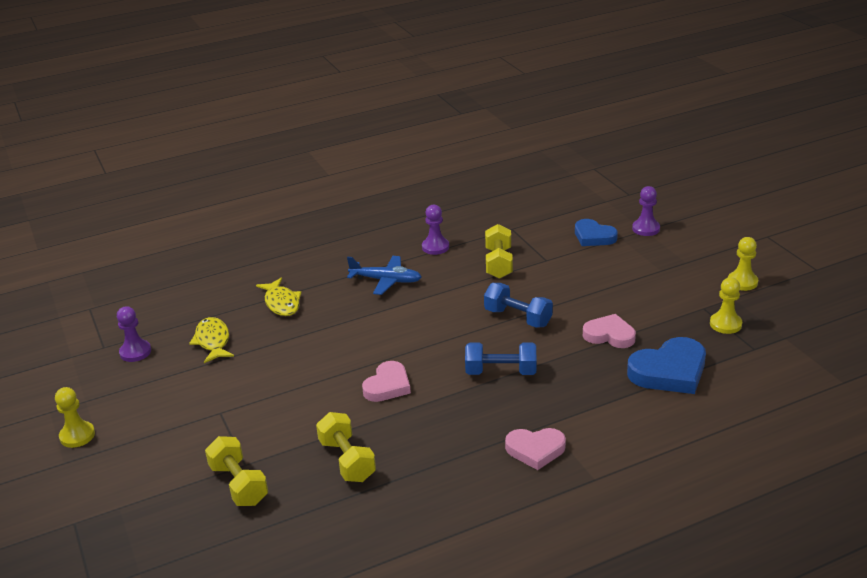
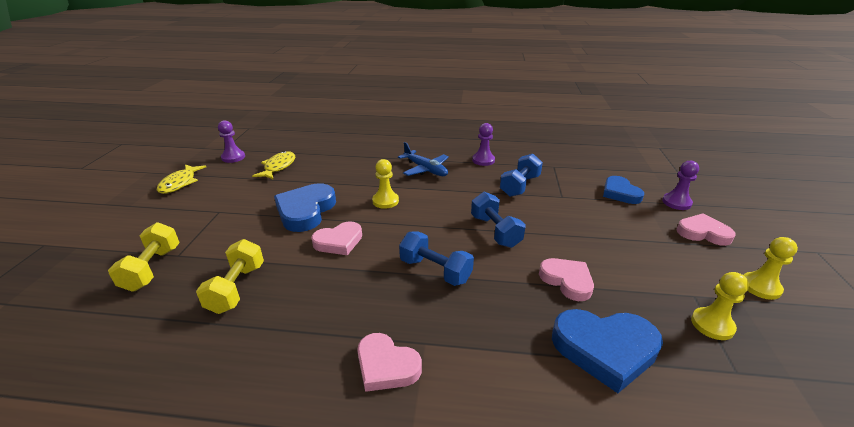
camera: 30 degrees right, 0 degrees up
(77, 436) = (135, 191): yellow pawn -> yellow pawn (385, 201)
(281, 303) = (345, 160): yellow fish -> yellow fish (180, 183)
(315, 373) = (305, 211): none -> blue heart
(498, 263) = (520, 186): yellow dumbbell -> blue dumbbell
(682, 251) = (703, 233): none -> pink heart

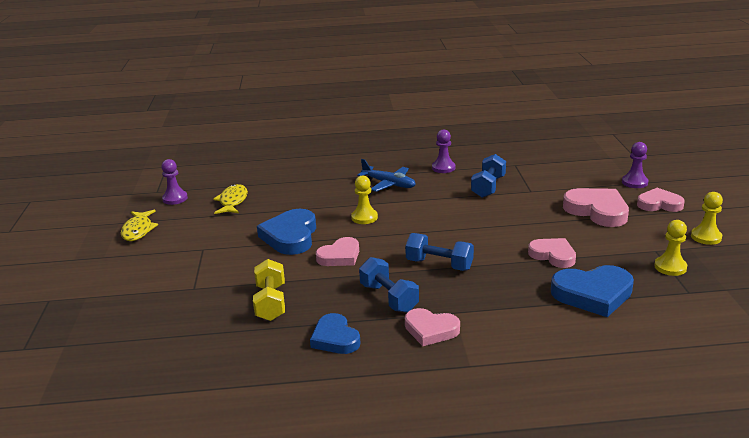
camera: 10 degrees left, 5 degrees down
(152, 268) = (179, 301): yellow dumbbell -> none
(495, 231) = (479, 228): blue dumbbell -> blue dumbbell (389, 298)
(620, 193) = (583, 181): blue heart -> blue heart (335, 338)
(629, 230) = (597, 211): none -> pink heart

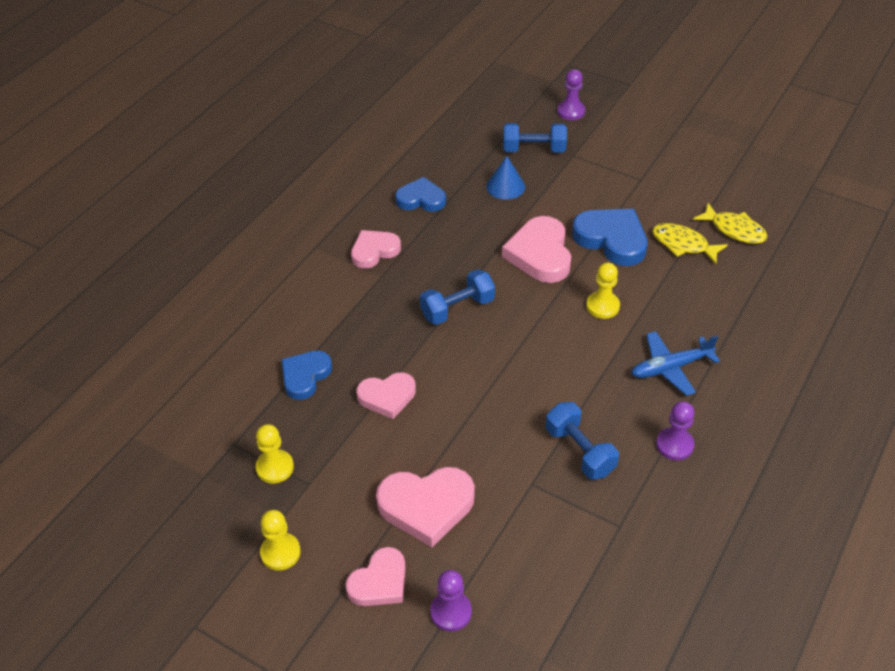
camera: 125 degrees right, 20 degrees up
(138, 230) = (719, 153): yellow fish -> yellow fish (683, 244)
(175, 198) = (779, 193): purple pawn -> purple pawn (571, 111)
(271, 303) = (505, 186): yellow dumbbell -> blue cone
(340, 256) = (540, 254): pink heart -> pink heart, size x1.52
(389, 298) = (441, 251): blue dumbbell -> blue dumbbell (534, 149)
(593, 294) = (305, 376): blue heart -> blue heart, size x0.66

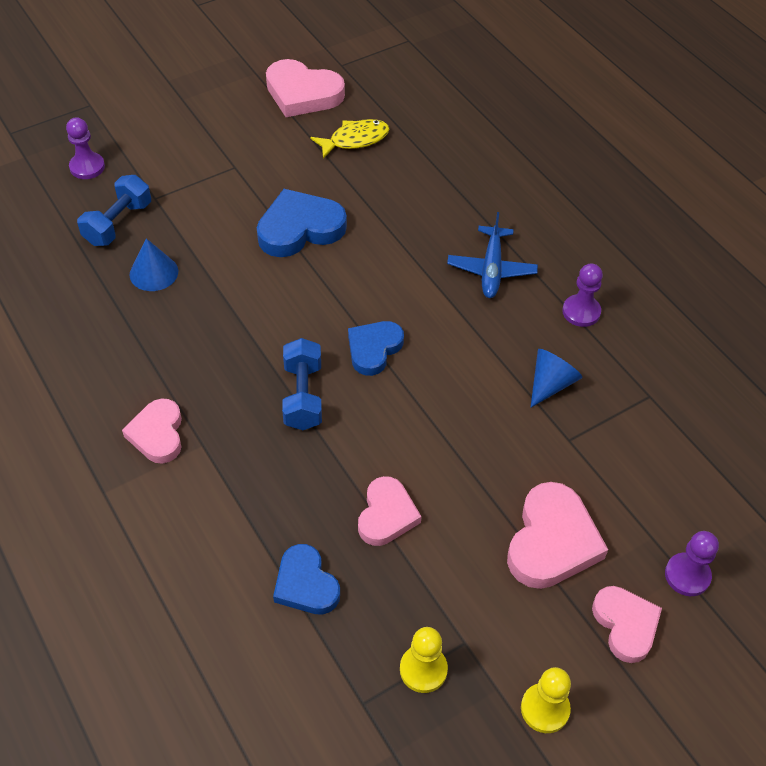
camera: 65 degrees left, 5 degrees up
(421, 199) = (109, 354): blue heart -> blue heart (374, 349)
(540, 254) = (277, 292): pink heart -> pink heart (303, 93)
(579, 451) = (550, 384): blue dumbbell -> blue cone
(602, 306) = (383, 279): yellow pawn -> none
(683, 244) = (346, 183): yellow fish -> none

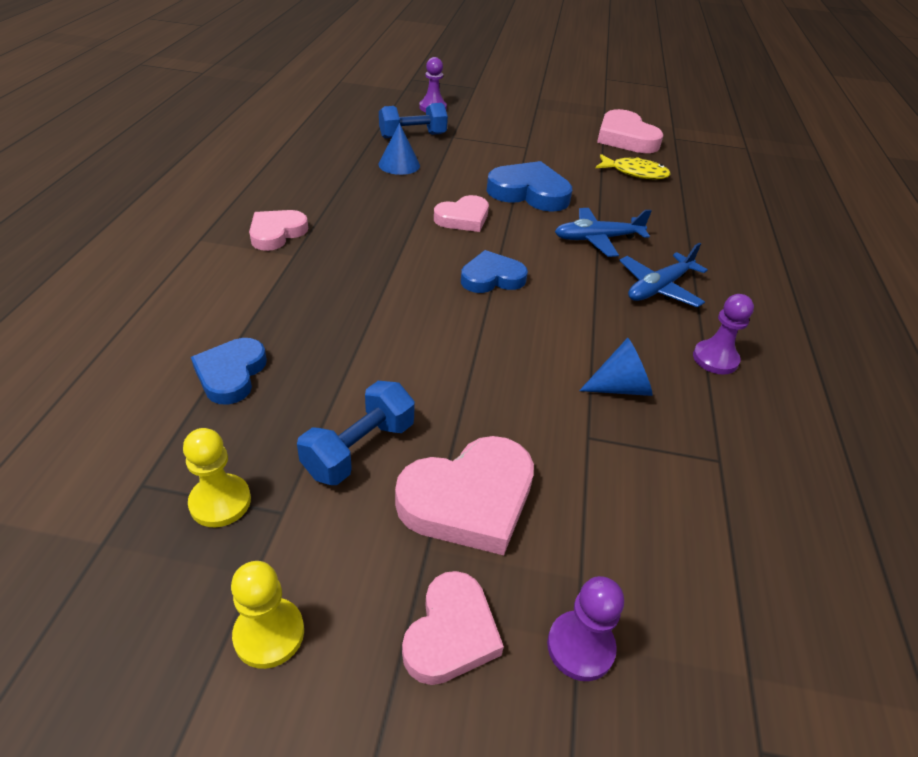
camera: 40 degrees right, 10 degrees down
(303, 396) = (400, 271): blue dumbbell -> blue dumbbell (359, 449)
(386, 515) = (354, 376): pink heart -> pink heart (463, 218)
(403, 247) = (597, 239): none -> blue plane

